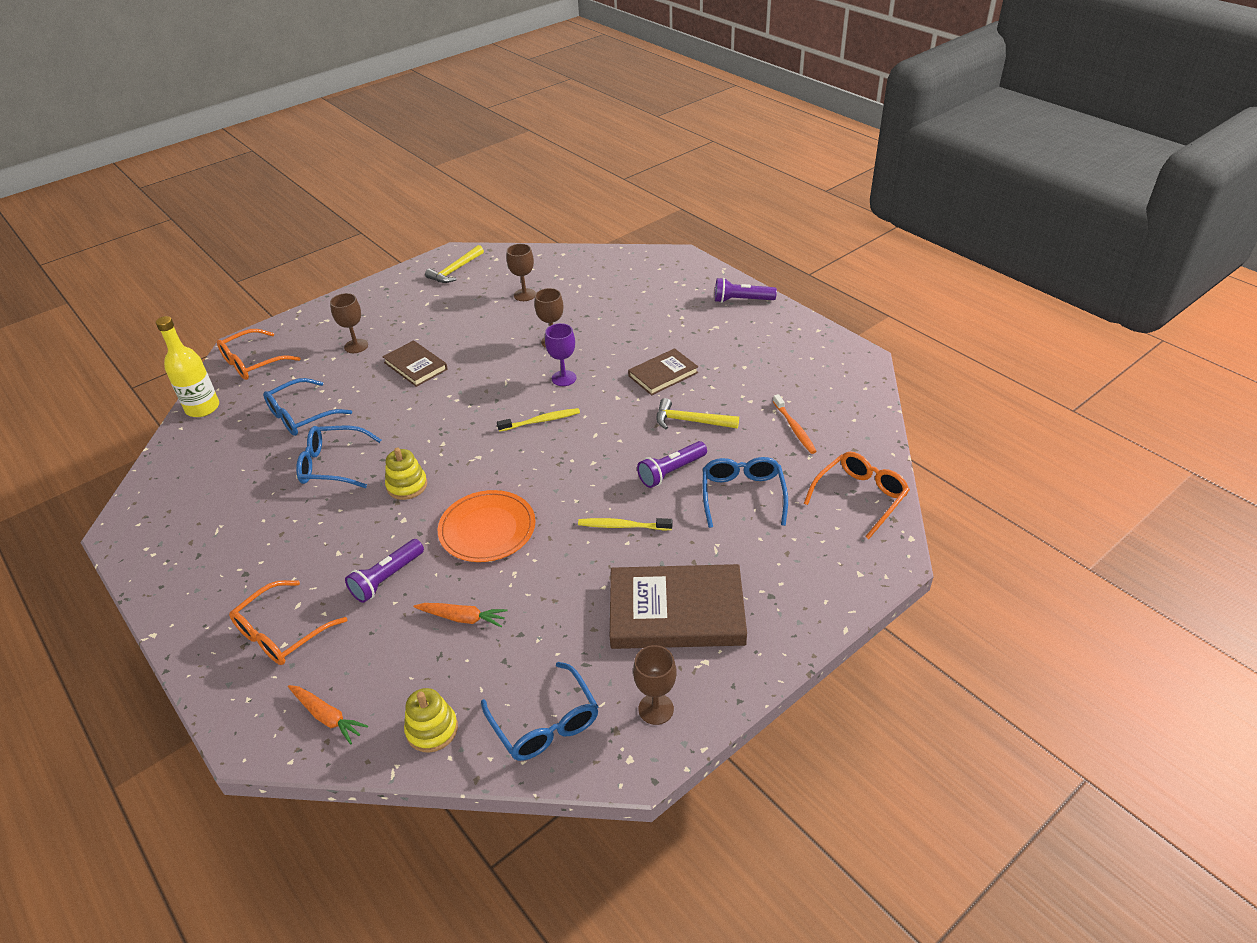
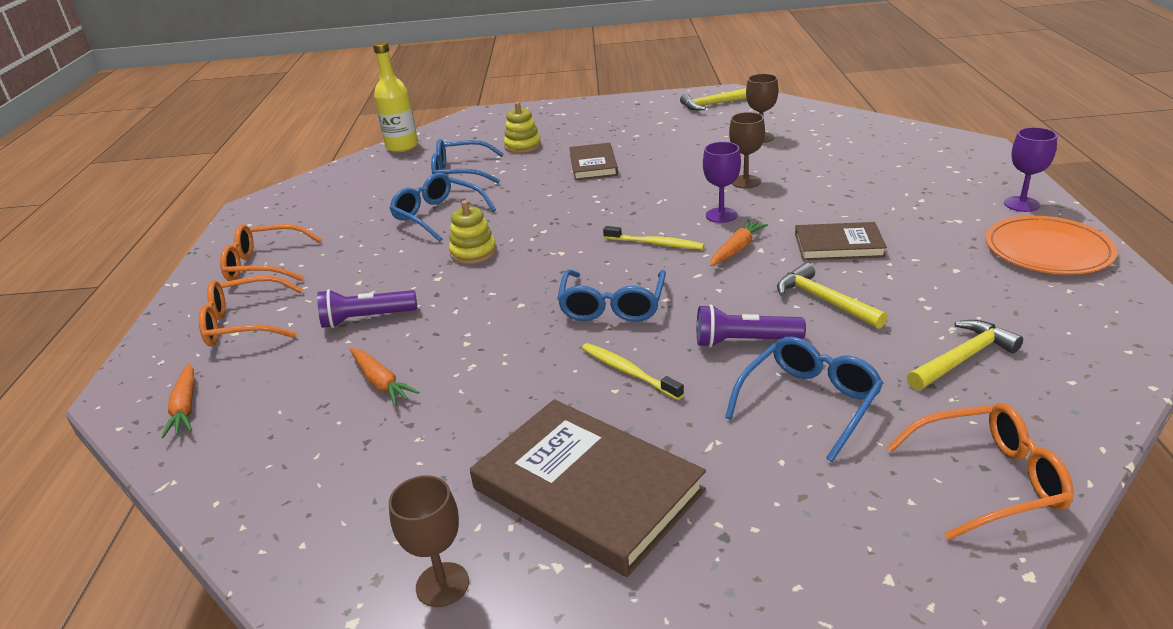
camera: 40 degrees right, 10 degrees down
(253, 363) = (473, 127): orange glasses -> orange glasses (265, 265)
(356, 346) = (562, 137): brown goblet -> none
(432, 729) = (235, 467): yellow stacking toy -> yellow stacking toy (523, 146)
(487, 529) = (495, 316): orange plate -> orange plate (1047, 250)
(545, 723) = (325, 525): blue glasses -> blue glasses (612, 306)
(601, 403) = (737, 249): none -> orange carrot
(741, 300) = (1021, 204): purple flashlight -> purple goblet
(794, 428) = (962, 358): orange toothbrush -> yellow hammer

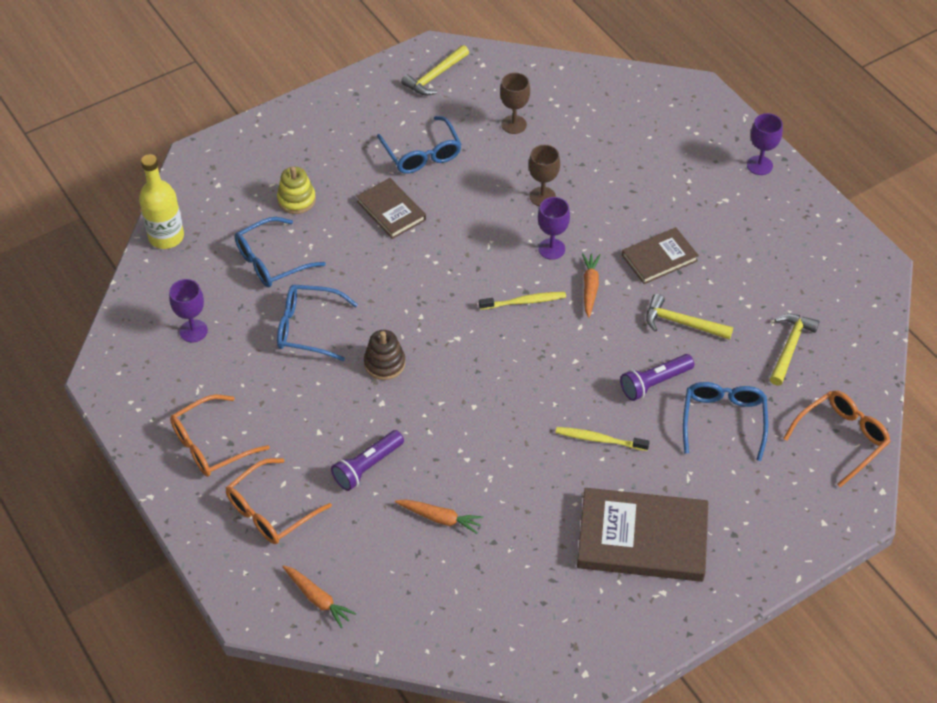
camera: 35 degrees left, 20 degrees up
(350, 197) = (193, 331): none -> purple goblet
(442, 584) = (613, 631): brown goblet -> none
(473, 252) = (384, 363): yellow stacking toy -> brown stacking toy
(612, 306) = (542, 382): blue glasses -> blue glasses (422, 154)
(1047, 250) = (796, 217): orange plate -> none

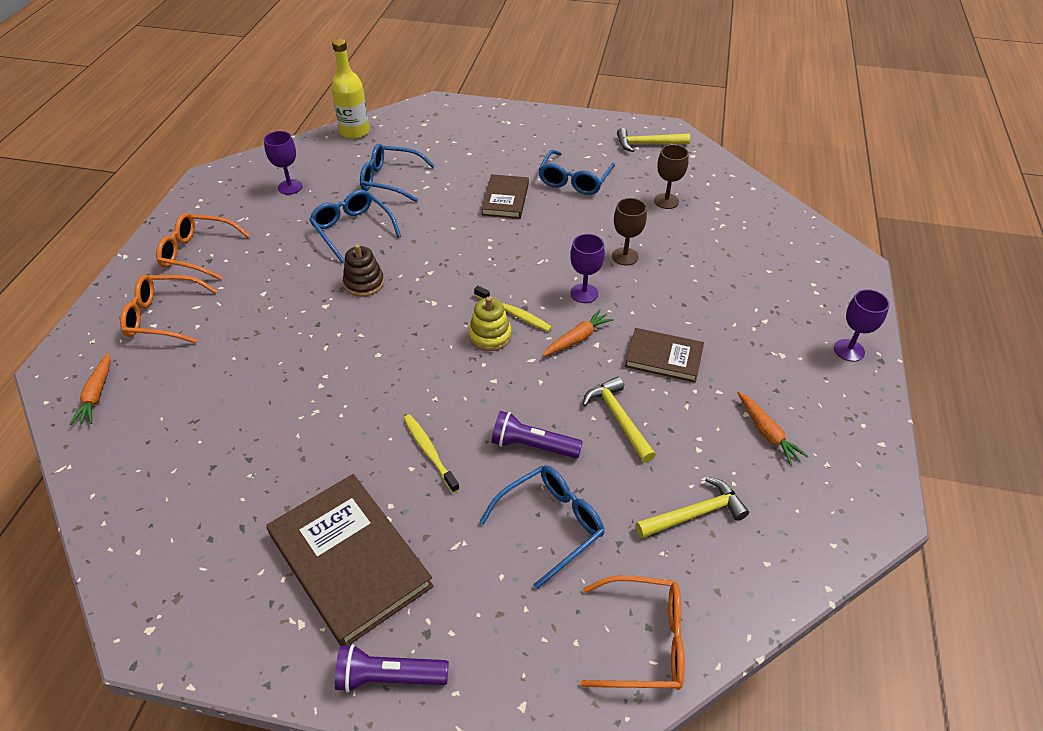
camera: 45 degrees right, 5 degrees down
(296, 200) = (456, 158): yellow stacking toy -> yellow stacking toy (490, 336)
(367, 466) = (255, 337): purple flashlight -> purple flashlight (389, 676)
(439, 518) = (243, 409): orange carrot -> orange carrot (767, 432)

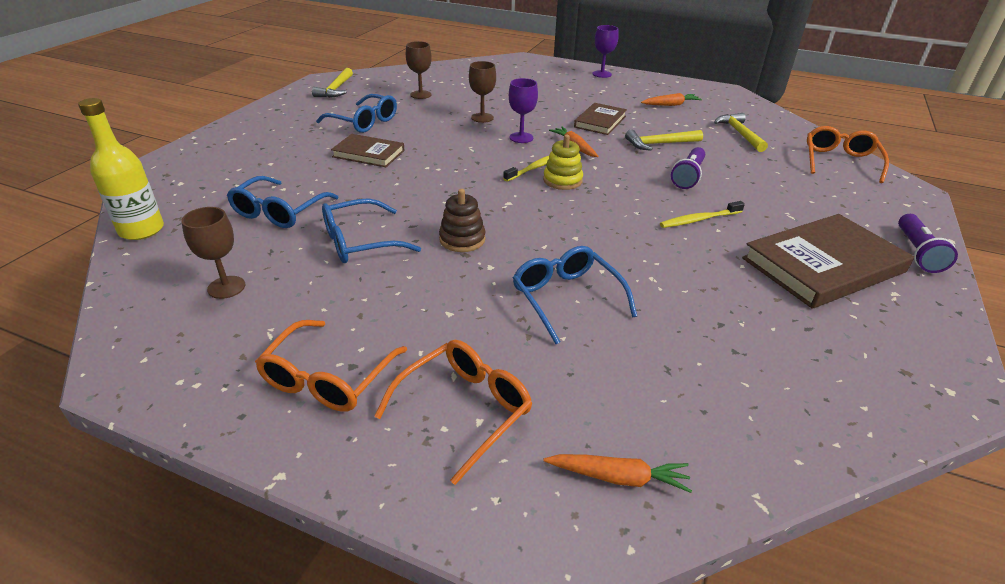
camera: 80 degrees left, 10 degrees down
(164, 317) = (464, 410): orange glasses -> orange glasses turned 150 degrees counterclockwise
(290, 187) = (226, 287): purple goblet -> brown goblet
(550, 524) = (761, 178): blue glasses -> blue glasses (566, 298)

